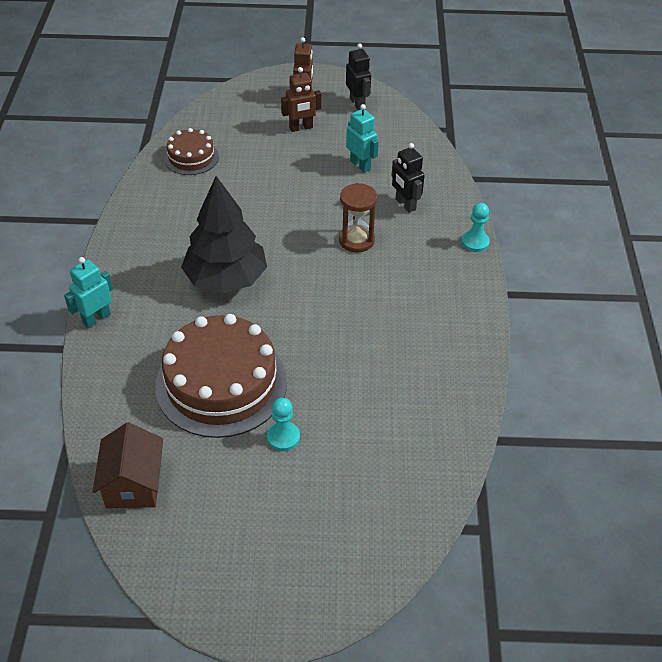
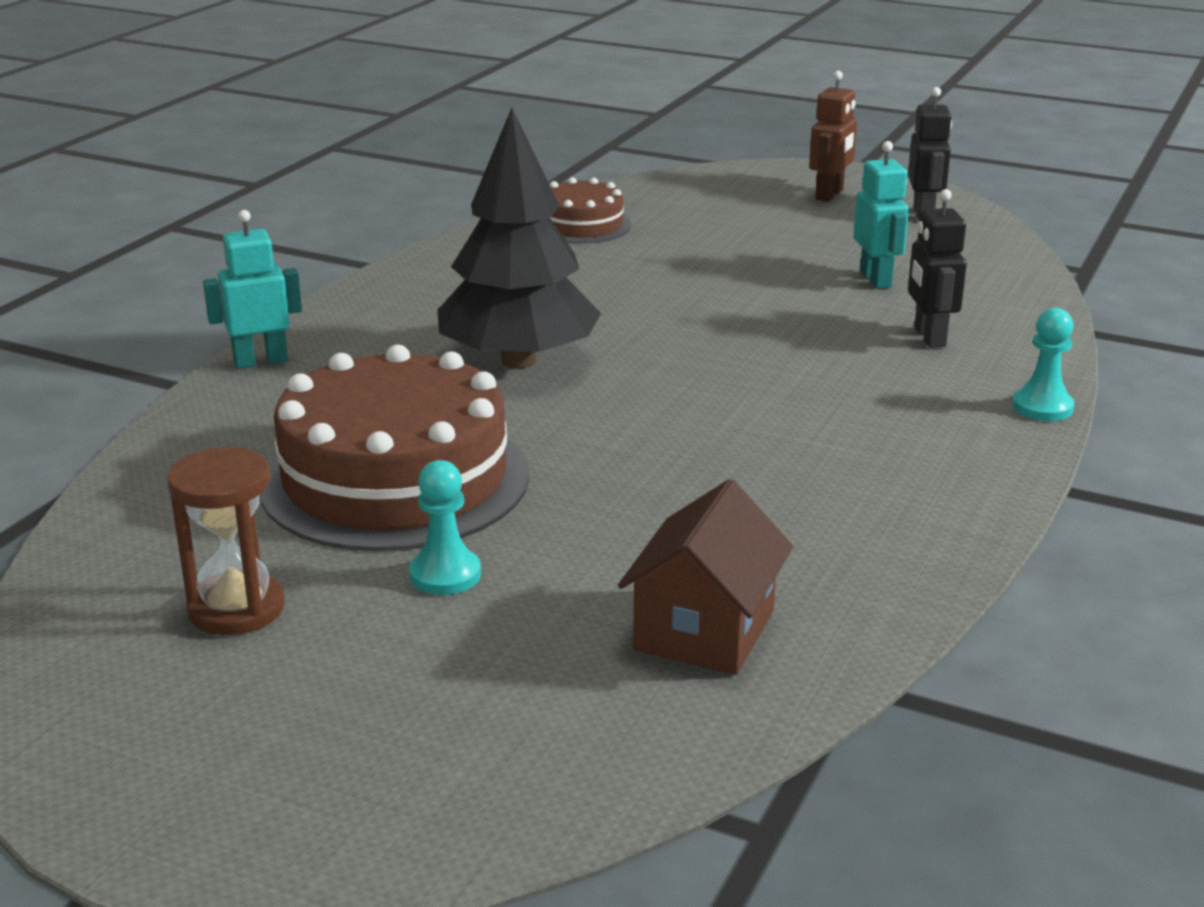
camera: 25 degrees right, 20 degrees down
(133, 484) = (120, 566): brown house -> brown house (704, 630)
(301, 128) = (798, 224): brown robot -> none
(356, 240) = (798, 361): brown hourglass -> brown hourglass (236, 608)

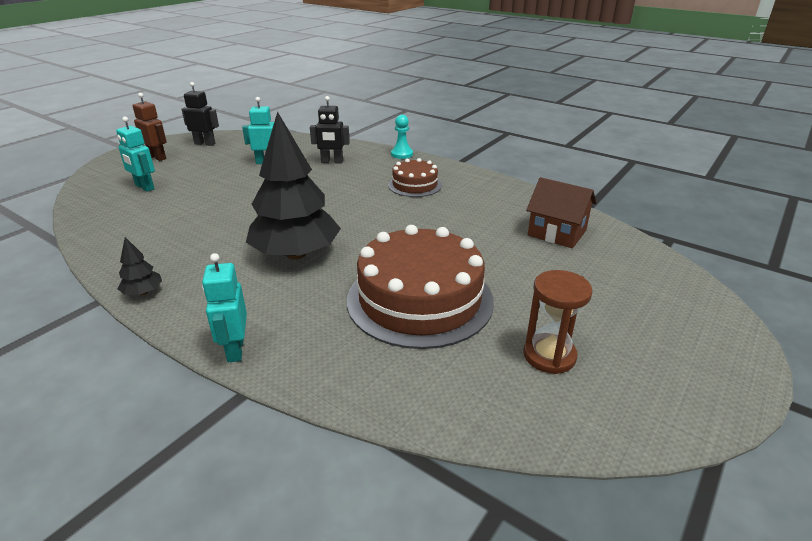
camera: 80 degrees left, 5 degrees up
(388, 282) = (143, 292): none -> black tree
(445, 575) = (516, 289): turquoise pawn -> none
(581, 225) = (121, 221): brown cake -> brown cake (415, 185)
(703, 213) = (144, 187): none -> turquoise robot

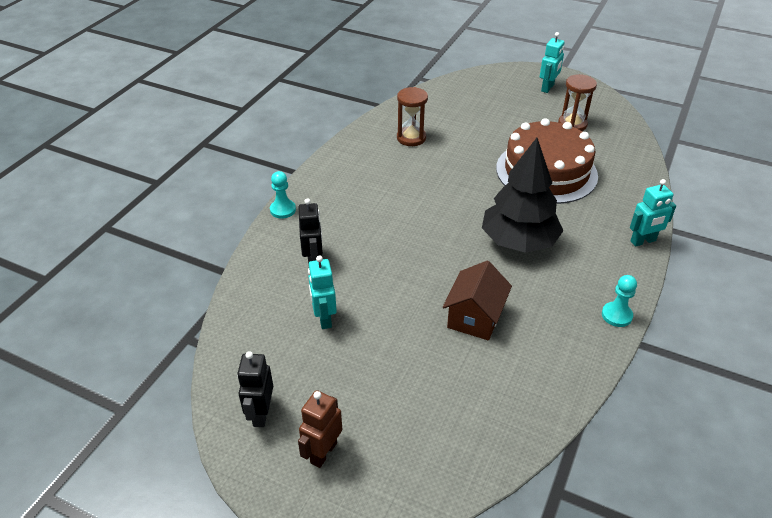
camera: 100 degrees left, 10 degrees up
(143, 292) = (616, 315): black tree -> turquoise pawn
(144, 187) = (426, 417): turquoise robot -> turquoise robot (547, 88)
(415, 185) = (363, 192): brown cake -> none
(510, 216) = (411, 138): none -> brown hourglass
(557, 233) = (431, 118): brown house -> brown house (475, 317)

